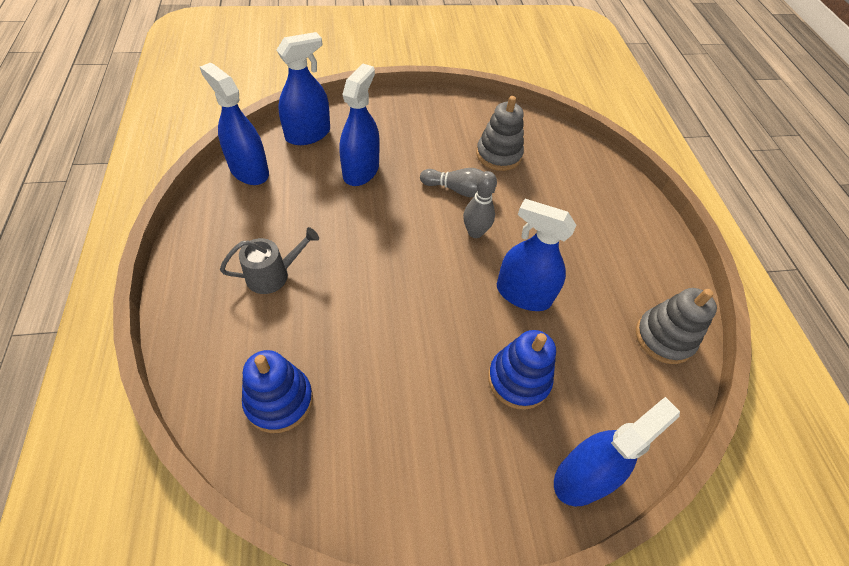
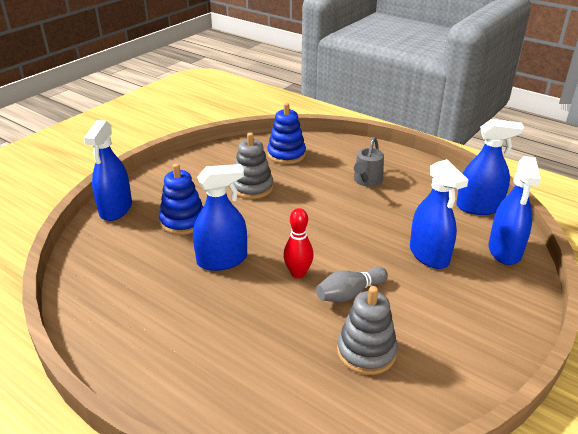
camera: 140 degrees right, 20 degrees down
(475, 232) = (298, 273): grey bowling pin -> red bowling pin
(664, 338) = (98, 299): grey stacking toy -> grey stacking toy (252, 187)

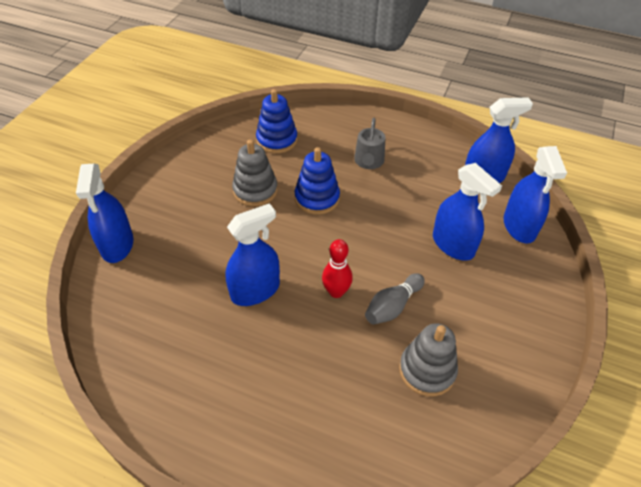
camera: 15 degrees left, 15 degrees up
(183, 221) = (197, 248): blue stacking toy -> blue stacking toy (317, 198)

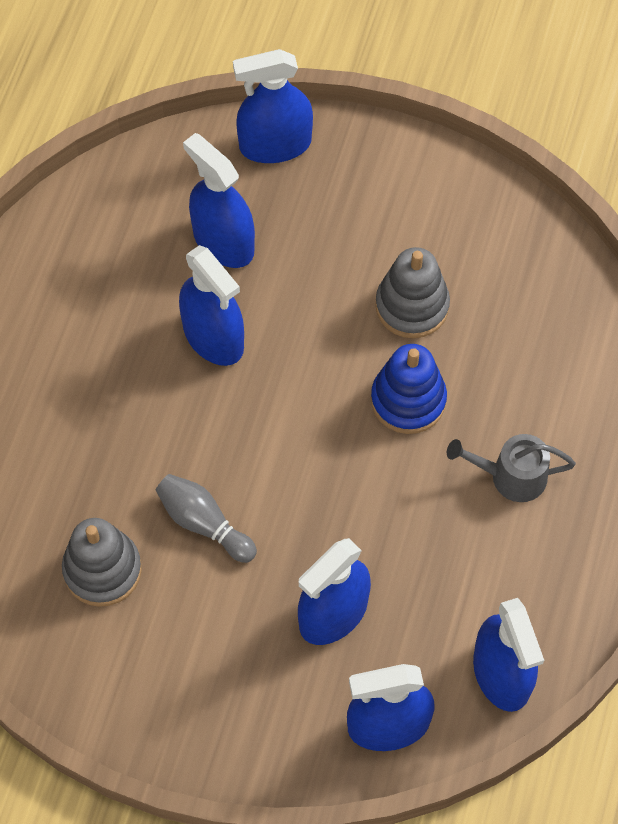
camera: 85 degrees right, 15 degrees up
(183, 279) = (223, 241): none -> blue spray bottle
(277, 140) = (542, 320): blue stacking toy -> none
(336, 292) = (222, 444): red bowling pin -> none

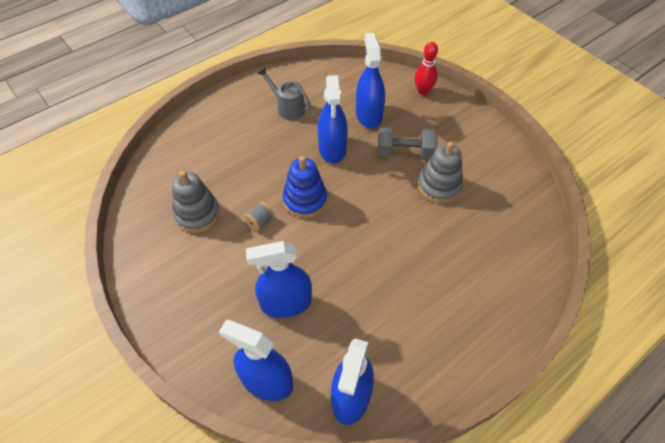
camera: 35 degrees right, 10 degrees down
(204, 523) = (260, 222): grey bowling pin -> grey spool
(275, 144) = (423, 91): blue spray bottle -> red bowling pin
(325, 277) = (405, 152): none -> grey dumbbell
(408, 400) = (405, 226): blue stacking toy -> blue stacking toy (305, 200)
(511, 476) = (434, 294): grey watering can -> grey watering can (288, 108)

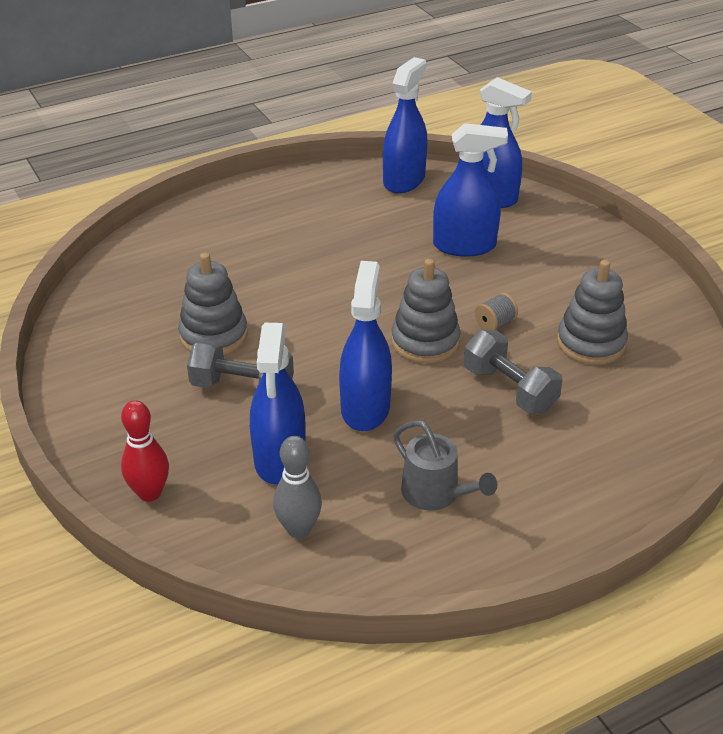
camera: 170 degrees left, 15 degrees down
(251, 171) = (509, 389): none -> grey dumbbell
(305, 200) = (425, 342): blue stacking toy -> grey stacking toy
(348, 85) = (298, 529): none -> grey bowling pin

